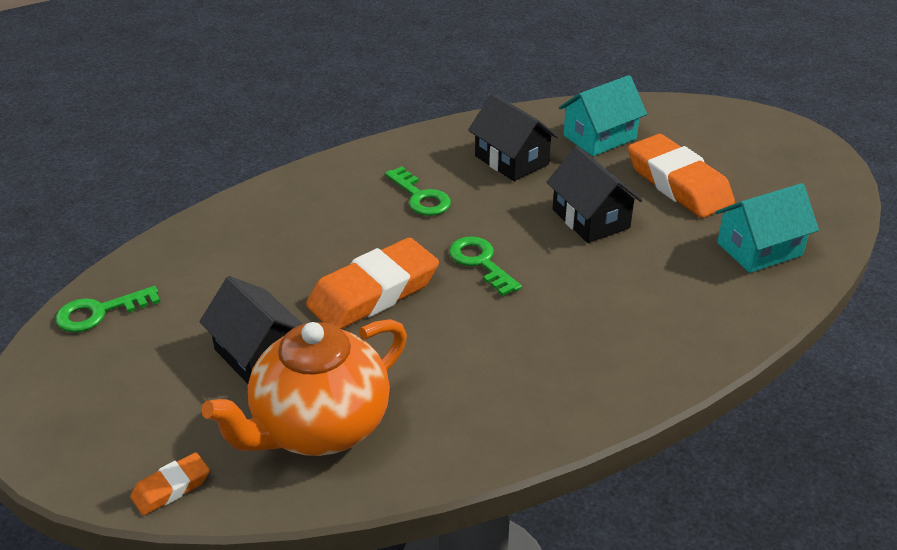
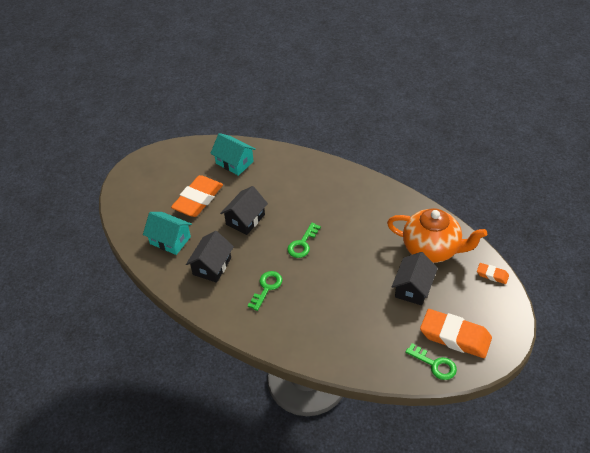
camera: 115 degrees left, 10 degrees up
(373, 293) = (348, 270): orange eraser -> orange eraser (455, 337)

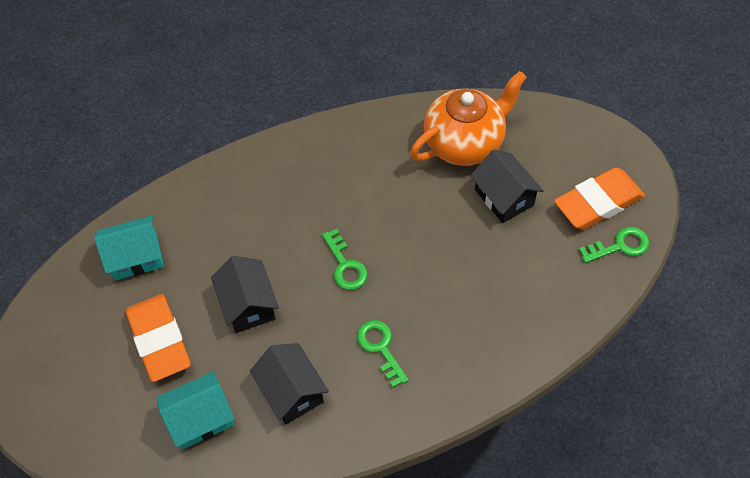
camera: 55 degrees left, 10 degrees up
(492, 275) = (544, 115): orange eraser -> none

